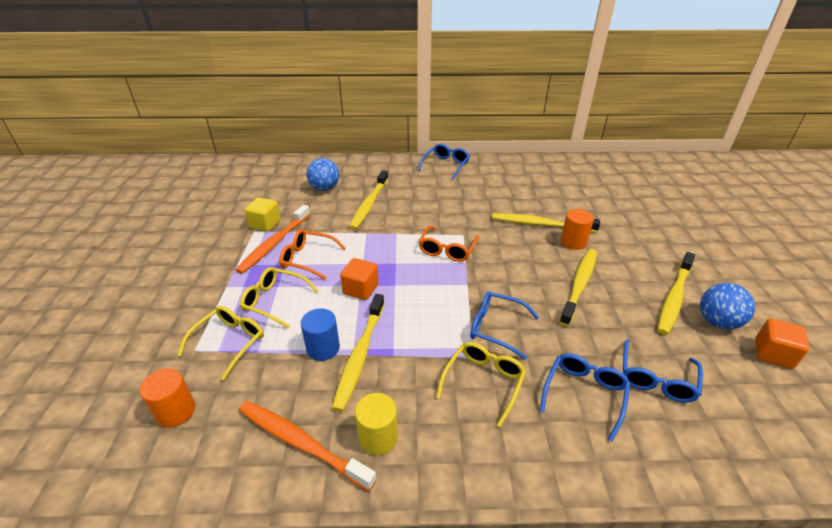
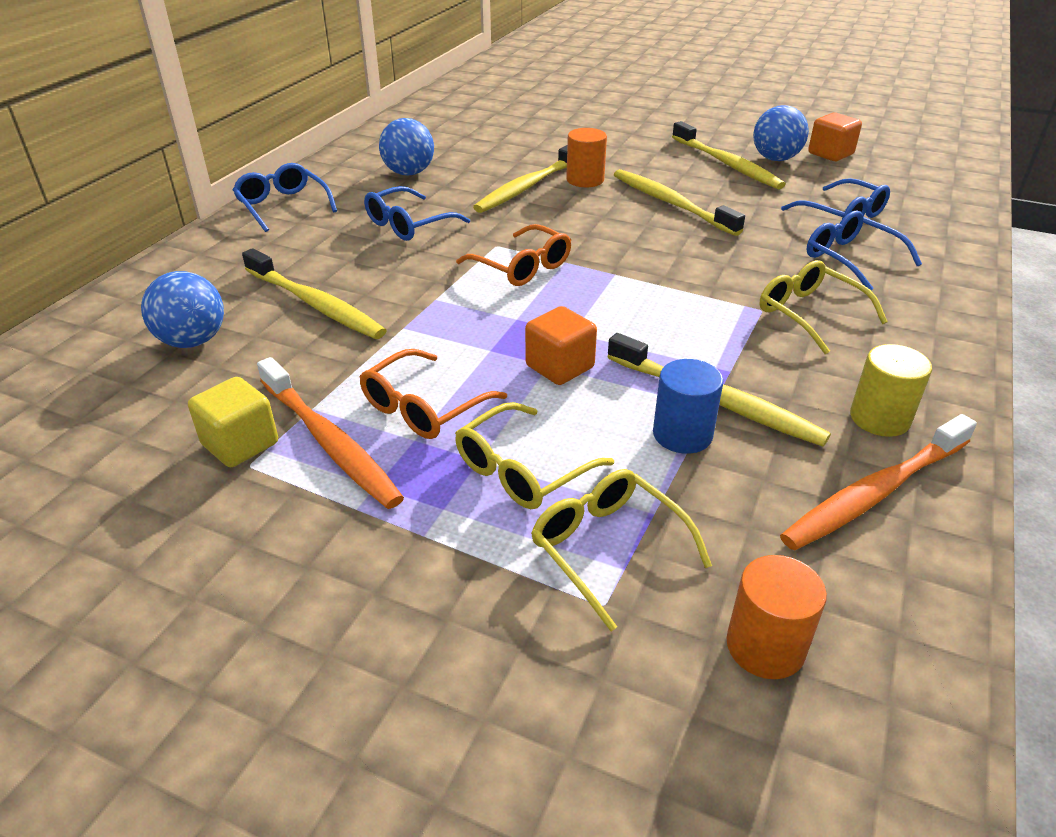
camera: 65 degrees left, 0 degrees up
(496, 328) = (717, 278): blue glasses -> blue glasses (408, 225)
(514, 184) = (409, 173): none -> blue ball

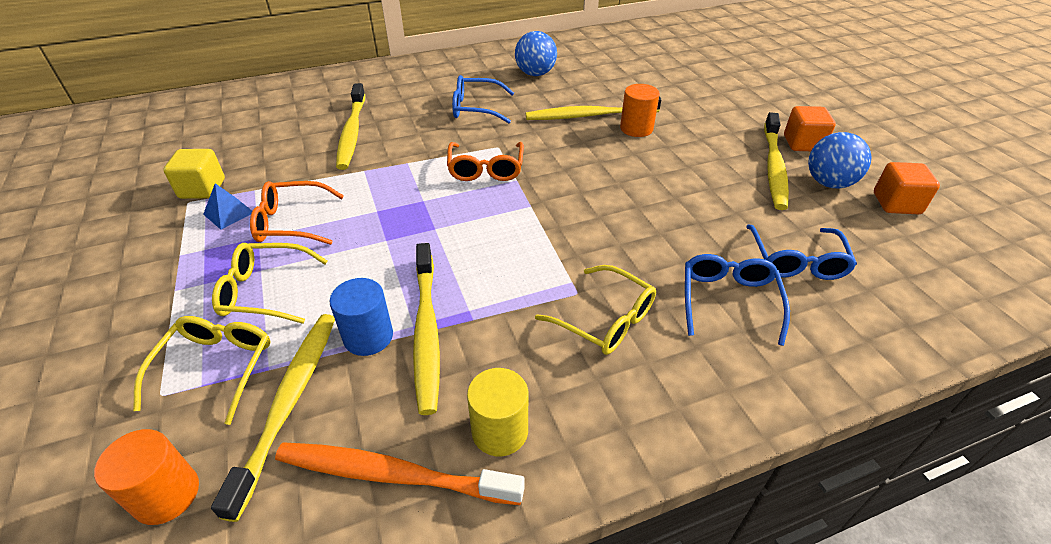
camera: 45 degrees right, 5 degrees up
(193, 341) = (276, 123): blue ball -> none
(283, 206) = (437, 65): blue glasses -> none
(330, 443) = (229, 213): orange toothbrush -> blue pyramid
(559, 367) = (389, 245): orange cube -> orange cube (803, 143)
(670, 203) = (666, 176): yellow toothbrush -> yellow toothbrush (289, 402)
(809, 314) = (605, 320): yellow glasses -> yellow glasses turned 120 degrees clockwise

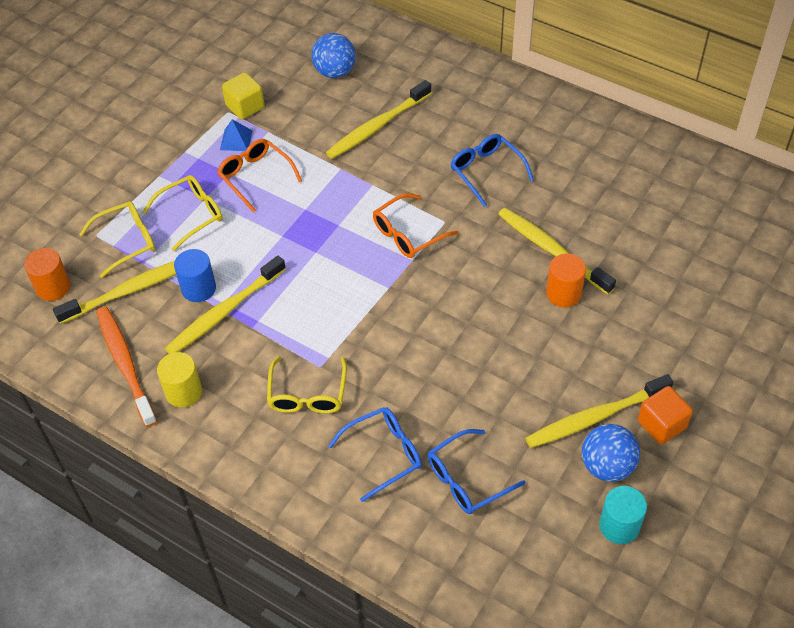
camera: 55 degrees right, 10 degrees up
(264, 291) = (191, 215): yellow glasses -> yellow glasses turned 90 degrees clockwise
(535, 74) = (587, 172): blue ball -> blue ball (335, 72)
(896, 203) = (619, 526): orange cube -> turquoise cylinder

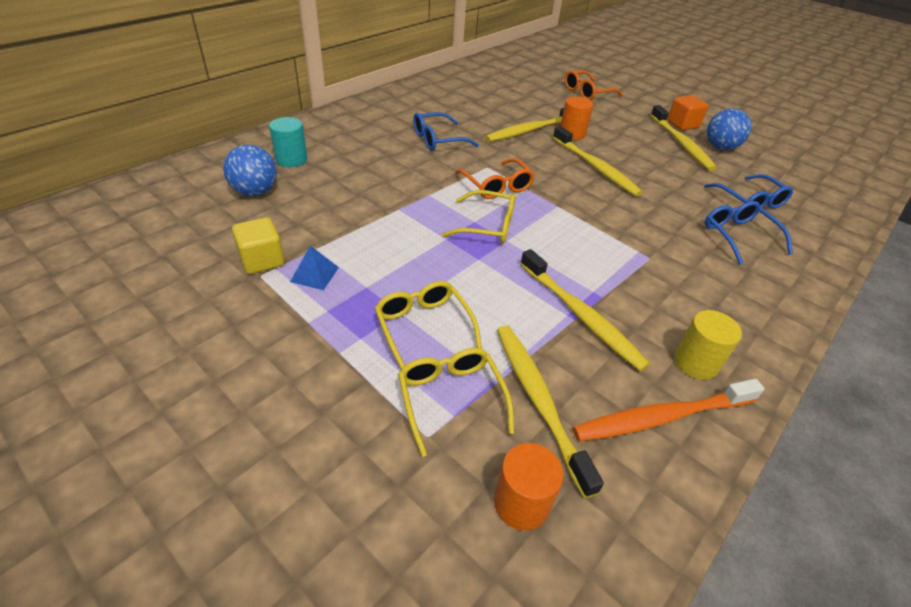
camera: 85 degrees left, 10 degrees down
(198, 288) = (544, 333): blue cylinder -> none
(255, 177) = (383, 267): orange glasses -> orange glasses (587, 92)
(307, 394) = (684, 270): yellow glasses -> yellow glasses (488, 226)
(377, 127) = (353, 180): yellow toothbrush -> yellow toothbrush (596, 168)
(619, 526) = (765, 152): turquoise cylinder -> turquoise cylinder (291, 159)

